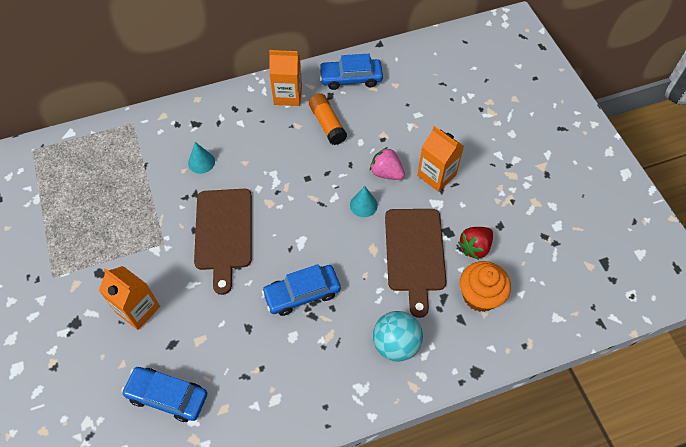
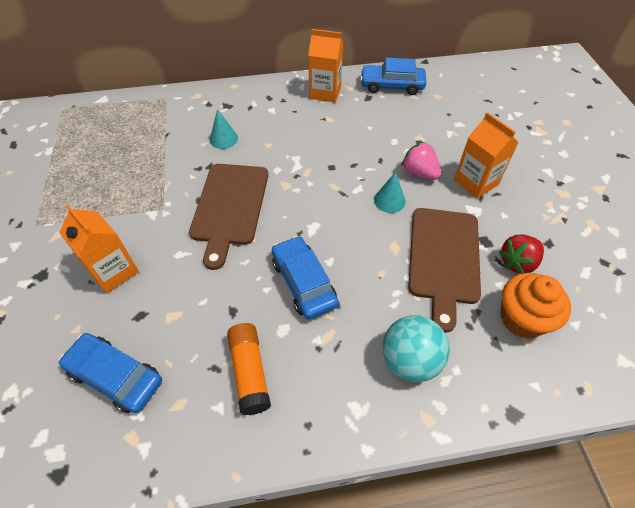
camera: 10 degrees right, 5 degrees down
(302, 293) = (304, 282): blue car -> blue car turned 75 degrees clockwise
(327, 124) = (361, 121): orange glue stick -> orange glue stick (250, 372)

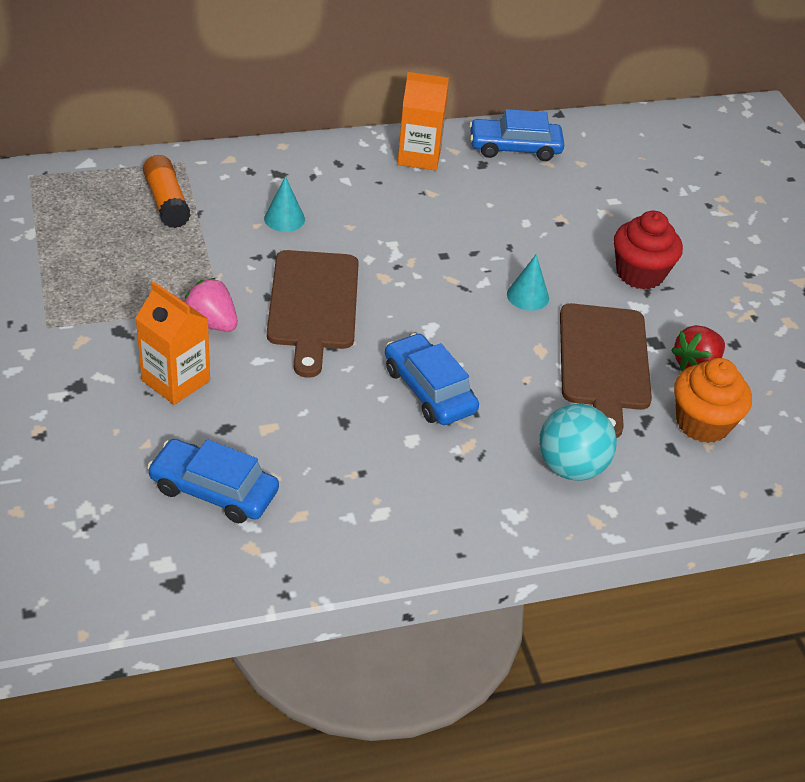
camera: 10 degrees left, 10 degrees down
(250, 372) = (379, 482): orange glue stick -> orange glue stick (167, 202)
(419, 173) = (564, 262): pink strawberry -> pink strawberry (211, 323)
(476, 182) = (640, 274): orange carton -> red cupcake

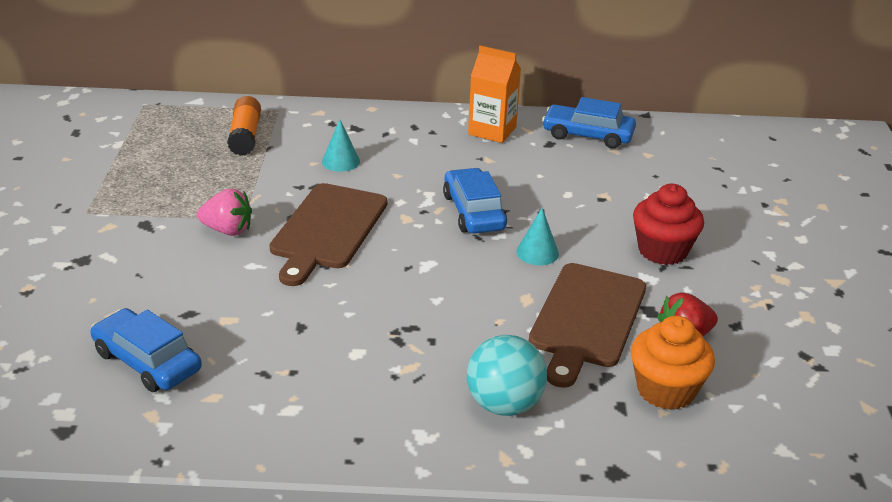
camera: 20 degrees right, 10 degrees down
(176, 380) = (168, 269): orange carton -> none
(211, 323) = (227, 230): pink strawberry -> pink strawberry turned 135 degrees clockwise
(429, 390) = (397, 314): blue car -> blue car (474, 212)

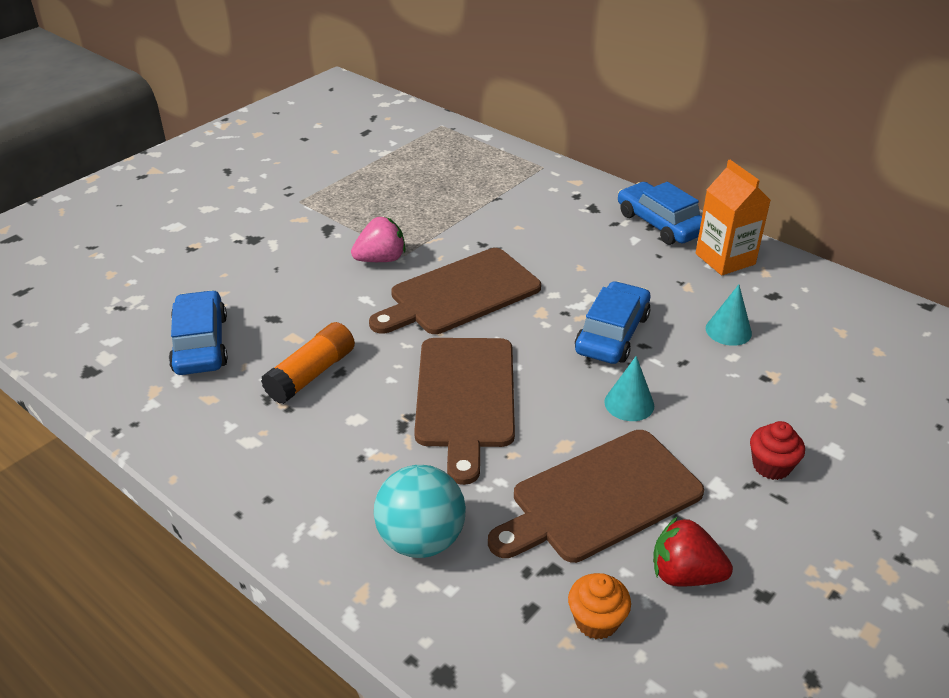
camera: 40 degrees right, 5 degrees up
(227, 230) = (381, 259): pink strawberry -> pink strawberry turned 75 degrees counterclockwise
(245, 136) = (488, 181): orange glue stick -> orange glue stick (311, 374)
(341, 161) = (543, 234): turquoise cone -> turquoise cone (728, 331)
(421, 300) = (465, 397): none -> brown cutting board
(587, 135) = (828, 302): blue car -> blue car (660, 223)
(662, 251) = (771, 466): red cupcake -> red cupcake, size x0.60
(665, 390) = (596, 621): orange cupcake -> orange cupcake, size x0.60

